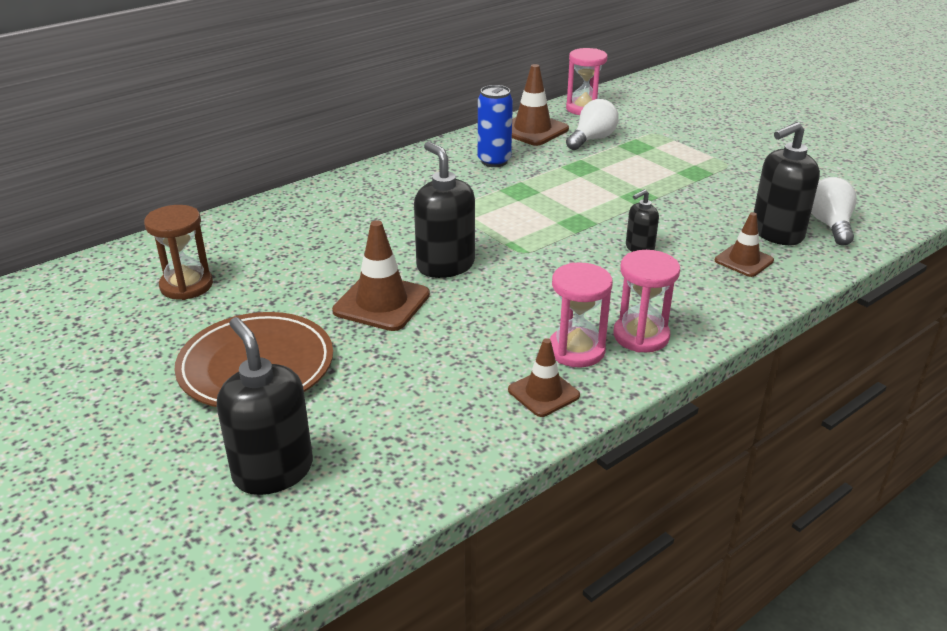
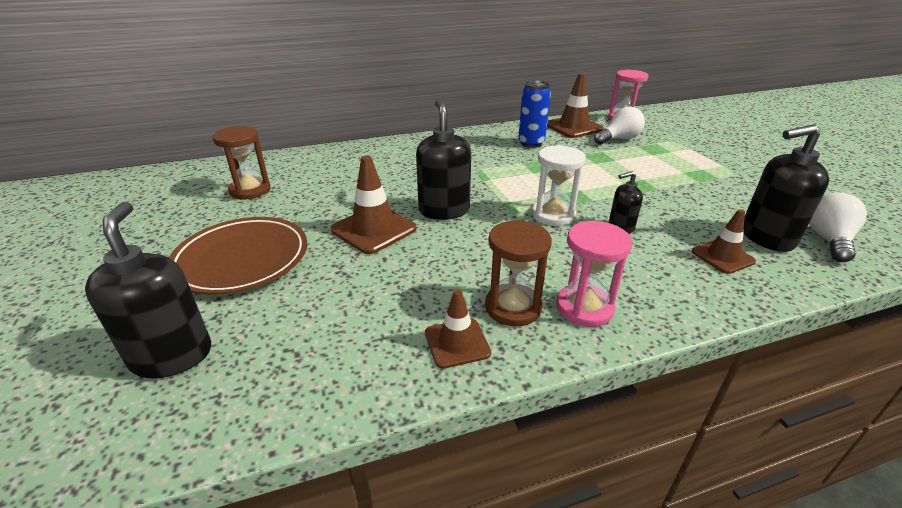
camera: 20 degrees right, 0 degrees up
(565, 248) = (553, 215): none -> white hourglass
(576, 350) = (513, 307): pink hourglass -> brown hourglass

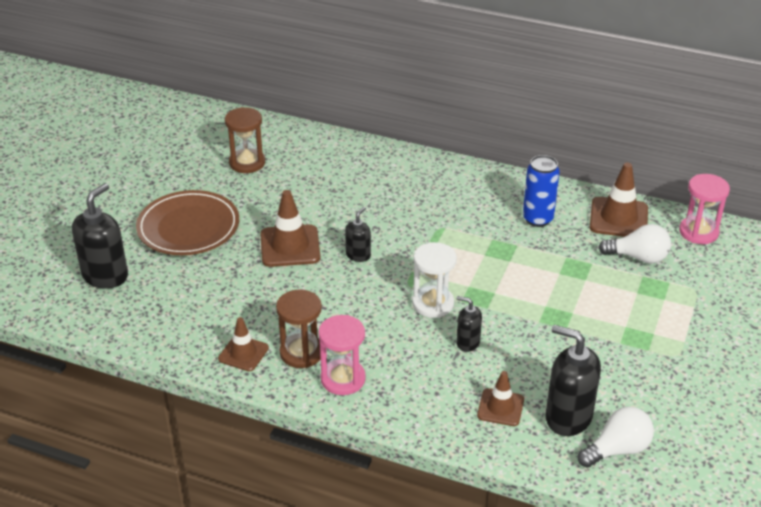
camera: 40 degrees right, 5 degrees up
(444, 210) = (358, 255): black soap dispenser -> black soap dispenser, size x0.54

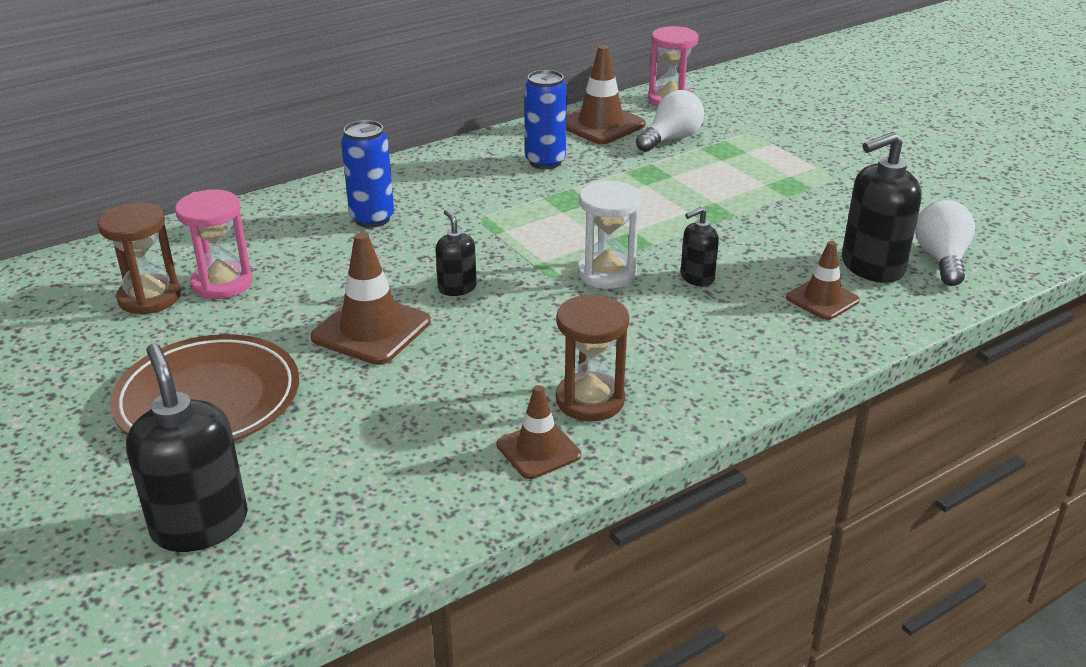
camera: 55 degrees left, 5 degrees down
(343, 379) = (672, 387): pink hourglass -> pink hourglass (222, 283)
(394, 189) = (372, 219): none -> blue can

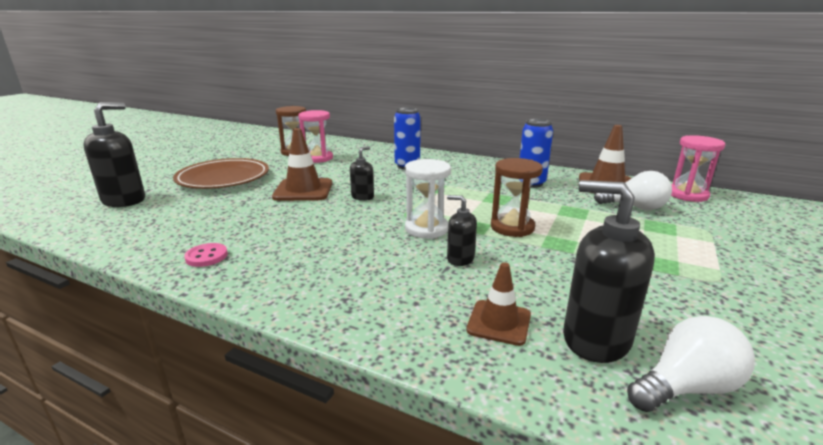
camera: 60 degrees right, 10 degrees down
(538, 450) = (206, 256): brown traffic cone -> pink button
(590, 400) = (270, 259): brown hourglass -> brown hourglass (512, 227)

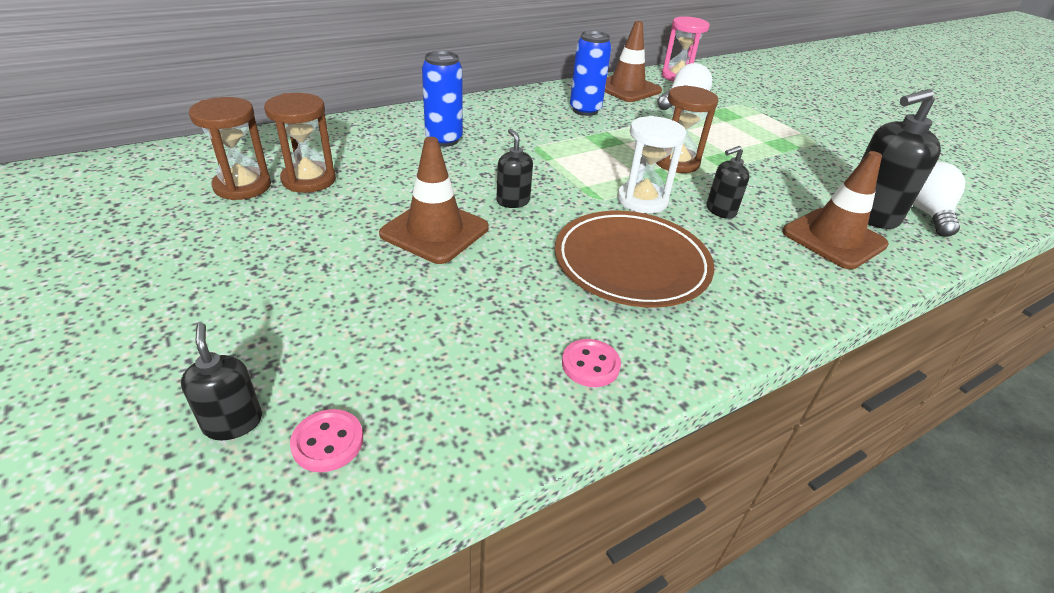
camera: 60 degrees left, 15 degrees up
(117, 218) = (328, 442): none -> pink button
(124, 200) = (233, 422): black soap dispenser -> black soap dispenser, size x0.54
(223, 178) = (273, 283): brown plate -> brown plate (631, 264)
(318, 158) = (309, 180): pink hourglass -> brown hourglass
(499, 322) = (833, 238): brown traffic cone -> brown traffic cone, size x1.59

